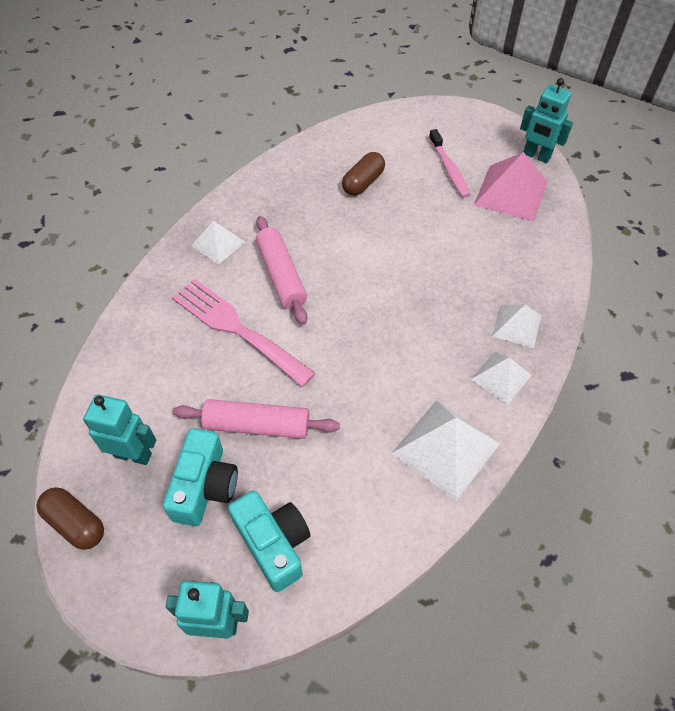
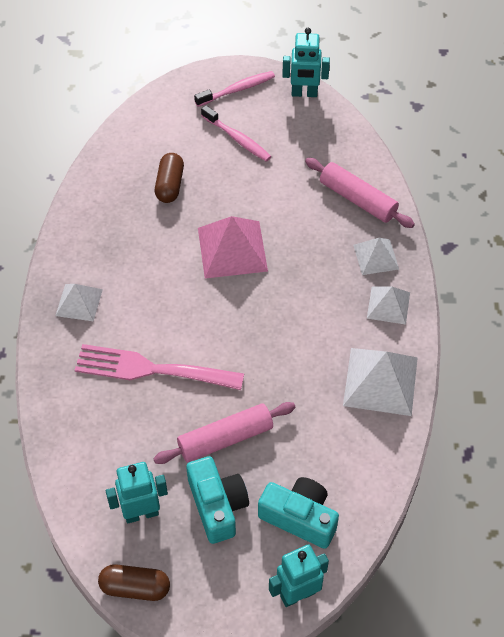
camera: 30 degrees left, 0 degrees up
(281, 275) = (156, 305): pink rolling pin -> pink rolling pin (357, 199)
(476, 130) = (237, 89): none -> pink toothbrush
(511, 192) = (303, 139): pink pyramid -> pink pyramid (232, 249)

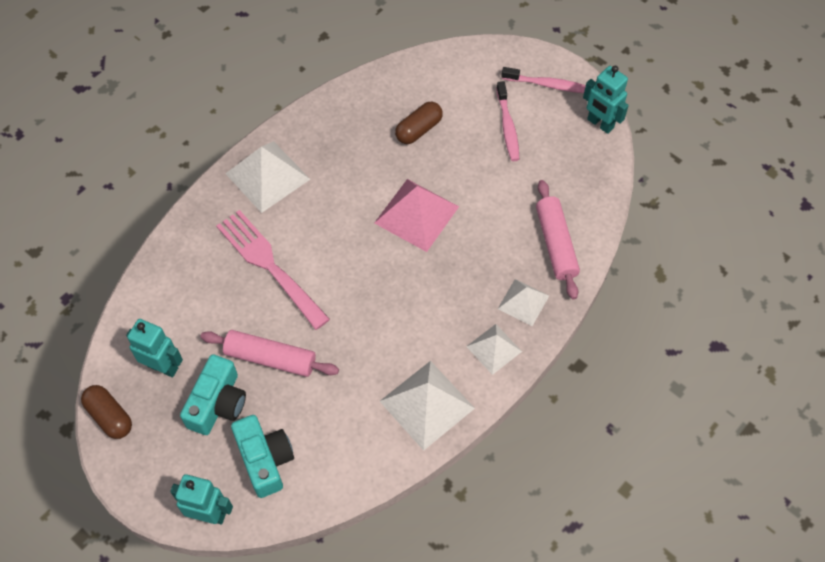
camera: 40 degrees right, 5 degrees up
(79, 302) = (267, 176): white pyramid -> white pyramid, size x1.67

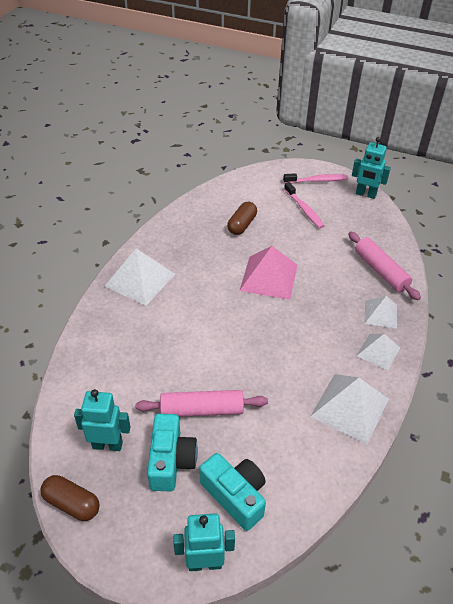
camera: 20 degrees left, 15 degrees down
(269, 265) = (169, 340): pink fork -> none

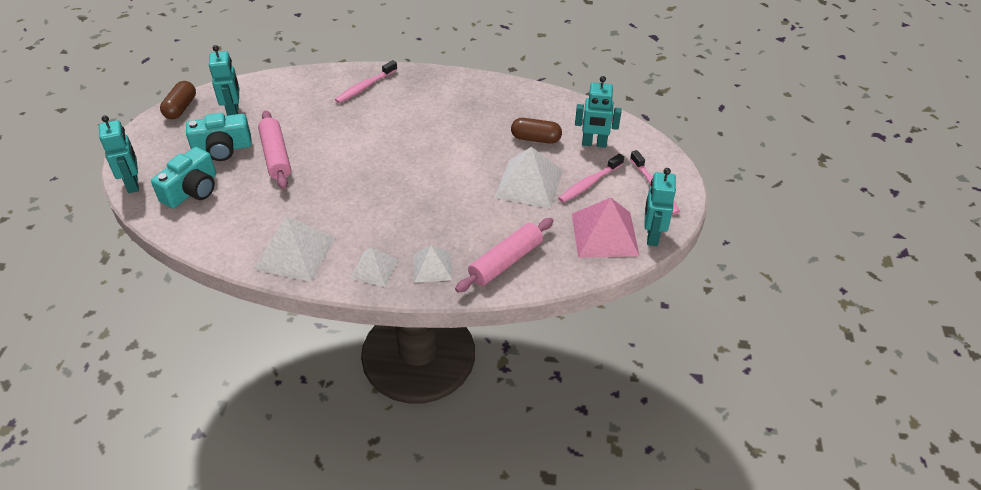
camera: 75 degrees right, 0 degrees up
(117, 322) = (365, 87): none -> pink toothbrush
(140, 280) = (422, 88): white pyramid -> white pyramid (529, 183)
(259, 196) = (594, 144): none -> turquoise robot
(269, 277) = (459, 171): pink pyramid -> pink pyramid (604, 234)

